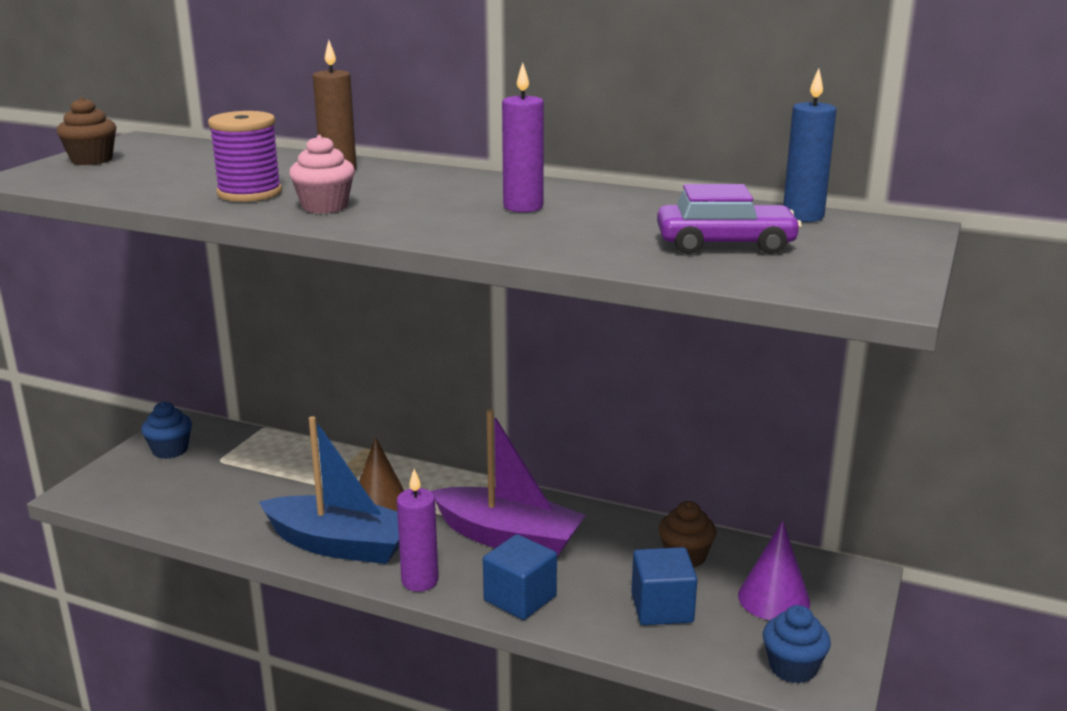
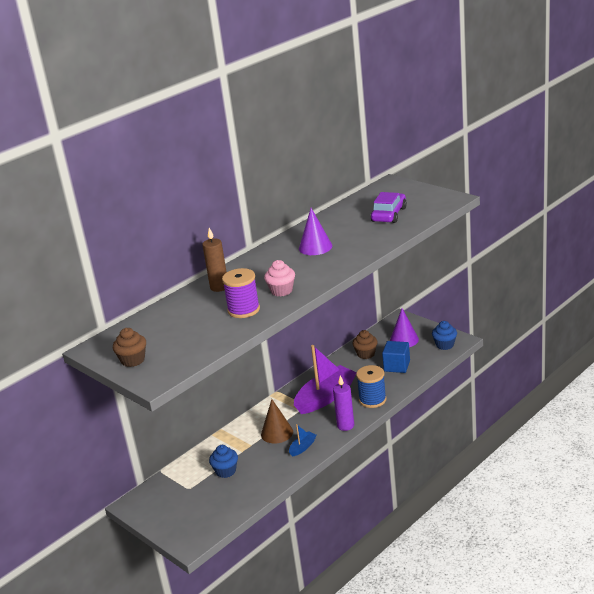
camera: 65 degrees left, 5 degrees up
(170, 450) = (163, 508): blue cupcake -> blue cupcake (225, 471)
(340, 545) = (303, 447): blue boat -> blue boat, size x0.44
(520, 598) = (372, 400): blue cube -> blue spool
(523, 207) = (315, 247): purple candle -> purple cone
(803, 216) = (366, 197): blue candle -> none

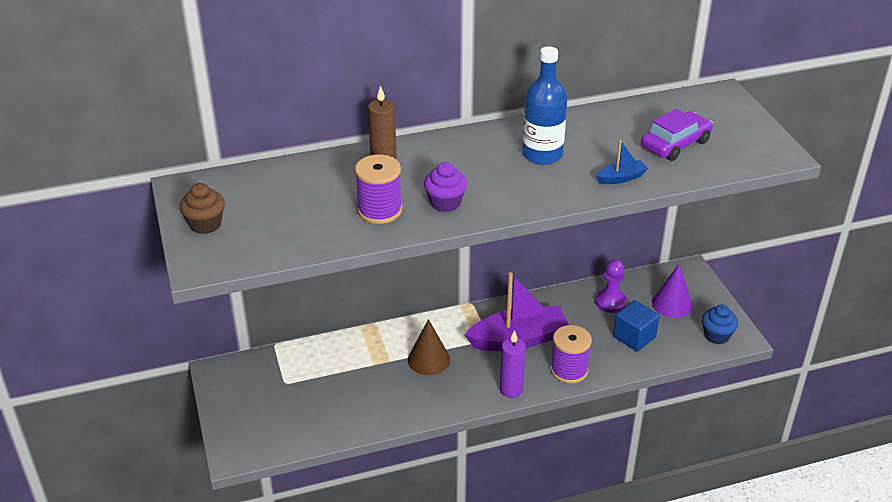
camera: 25 degrees right, 10 degrees up
(225, 471) = (338, 381): blue cupcake -> none
(281, 291) = (445, 203): pink cupcake -> purple cupcake
(303, 447) = (441, 394): blue boat -> blue boat (621, 178)
(315, 247) = (542, 154): purple cone -> blue bottle
(366, 354) = (610, 302): brown cupcake -> purple pawn
(372, 400) = (569, 370): blue spool -> purple spool

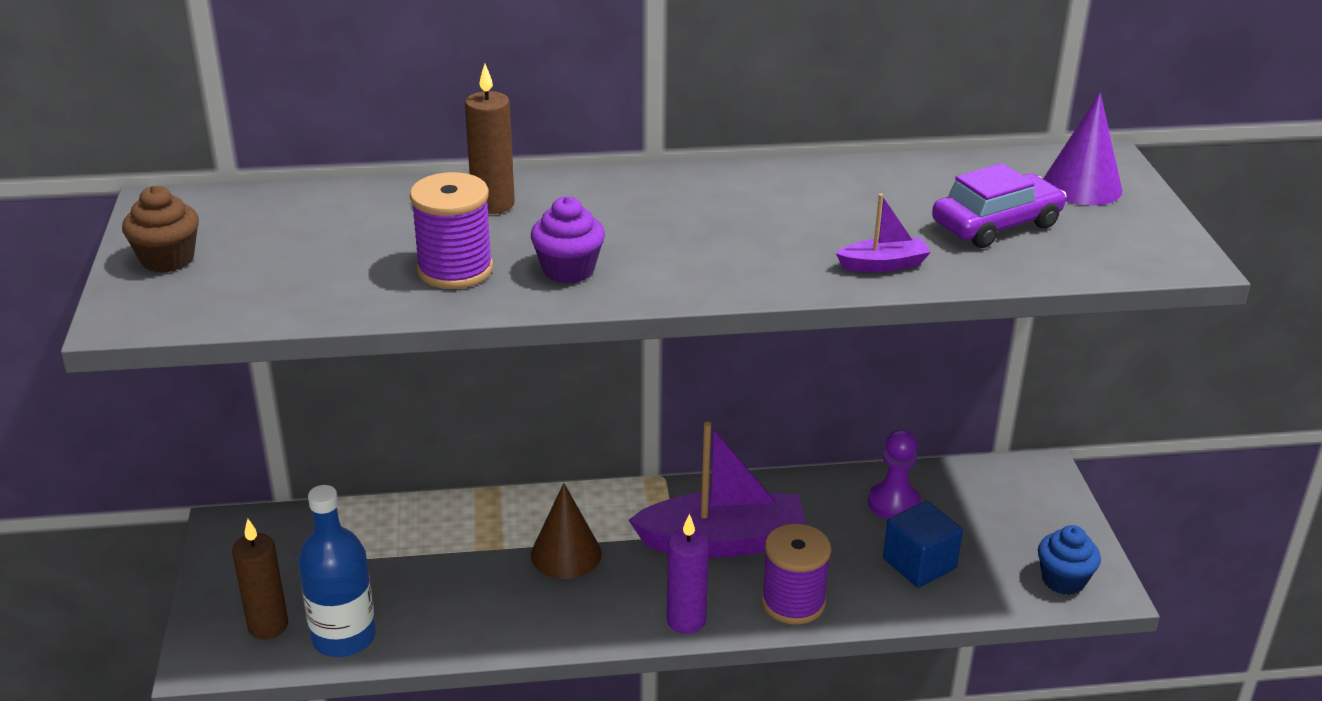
camera: 10 degrees right, 5 degrees down
(265, 428) = (268, 626): none -> brown candle
(542, 154) = (760, 217): blue bottle -> blue bottle (344, 637)
(621, 178) = (883, 265): blue boat -> purple boat
(672, 304) = (998, 519): purple cone -> purple cone (1082, 186)

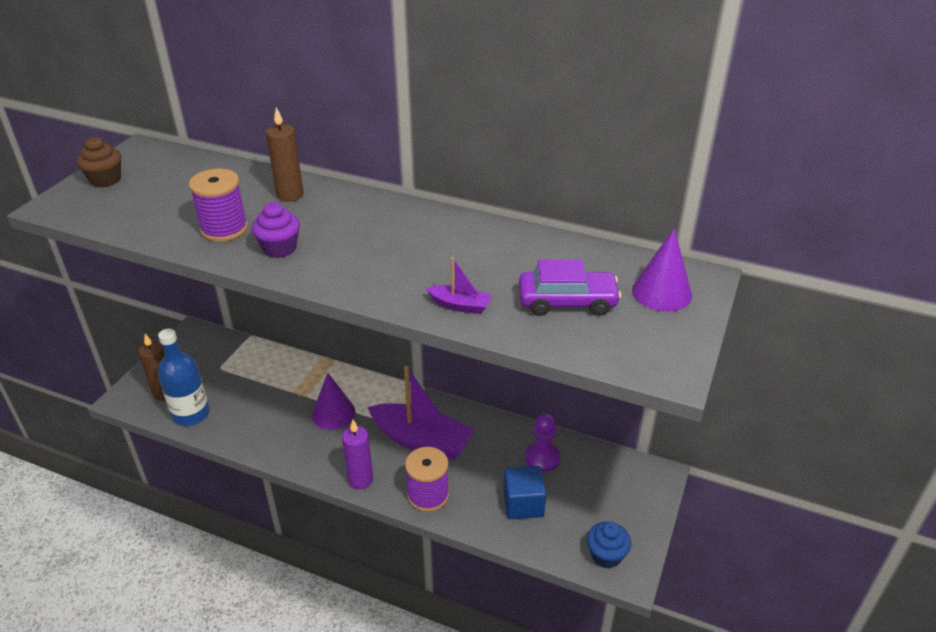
camera: 30 degrees right, 5 degrees up
(566, 554) = (333, 413): brown cone -> purple cone

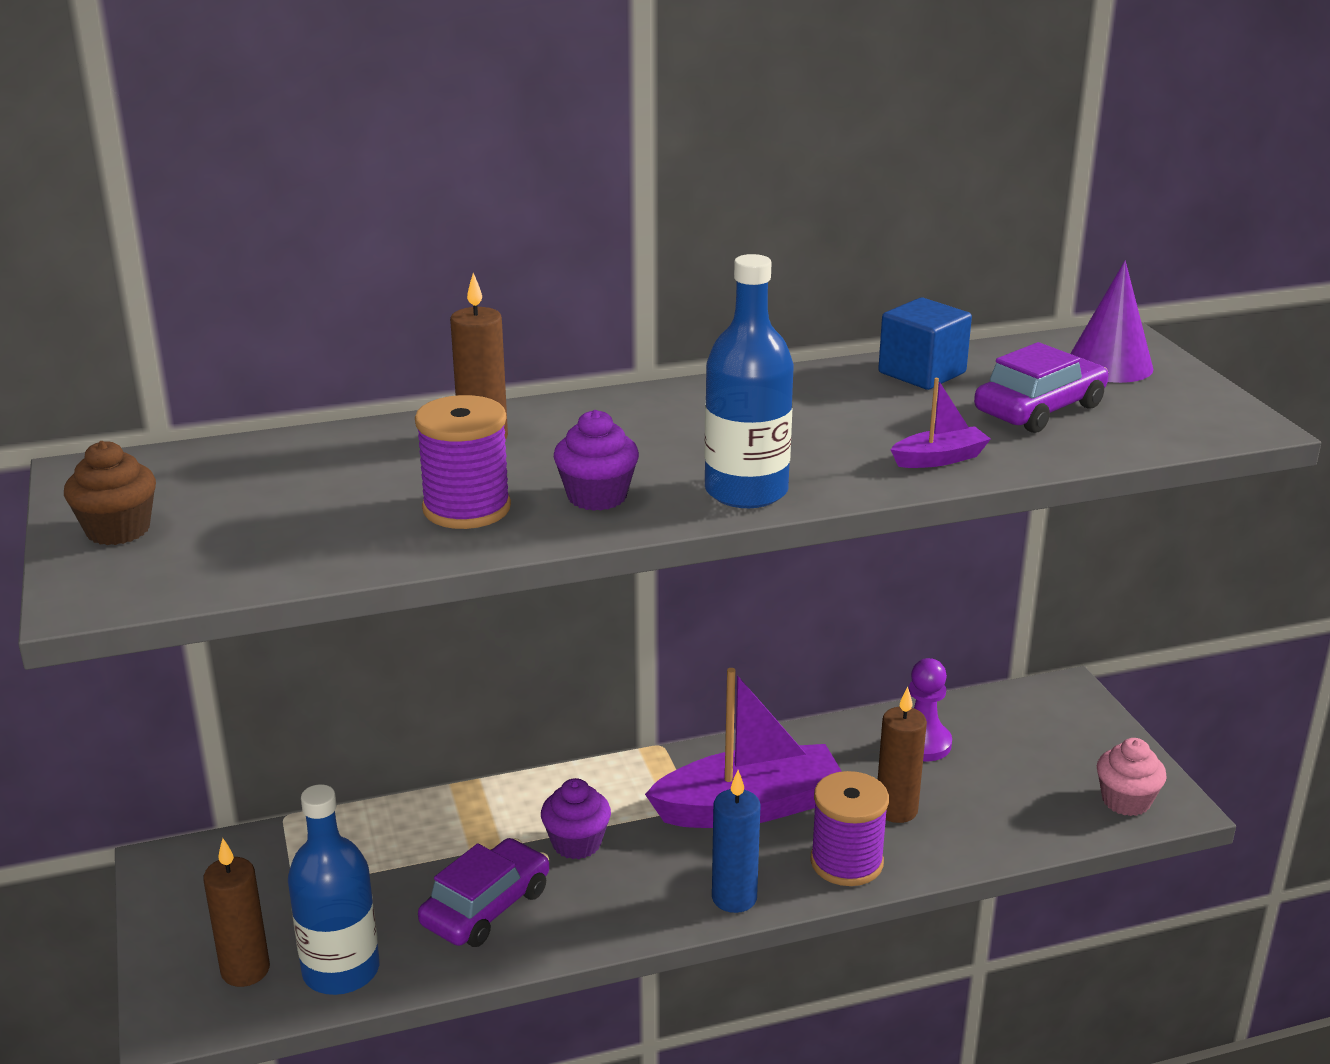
camera: 40 degrees left, 10 degrees down
(267, 420) = (486, 907): none -> purple car
(333, 413) = (576, 843): purple cone -> purple cupcake
(341, 277) = (746, 491): none -> blue bottle
(360, 480) = (734, 898): purple candle -> blue candle
(484, 484) = (896, 810): none -> brown candle
(523, 504) = (969, 803): blue cube -> blue cube (922, 373)
(606, 555) = (1126, 801): blue cupcake -> pink cupcake

